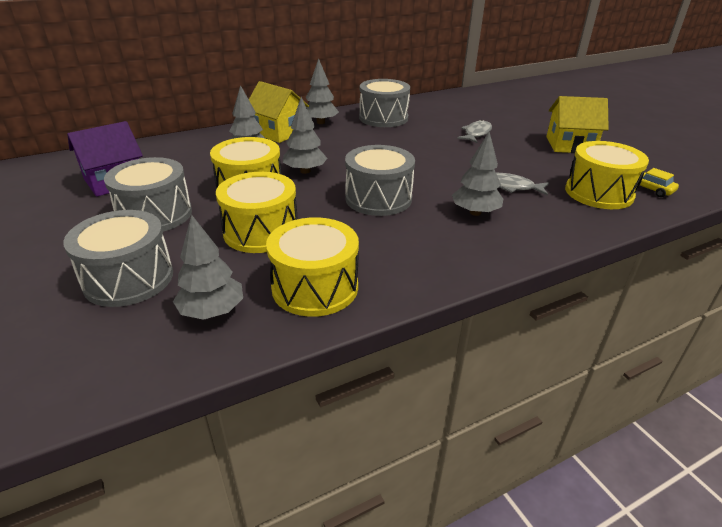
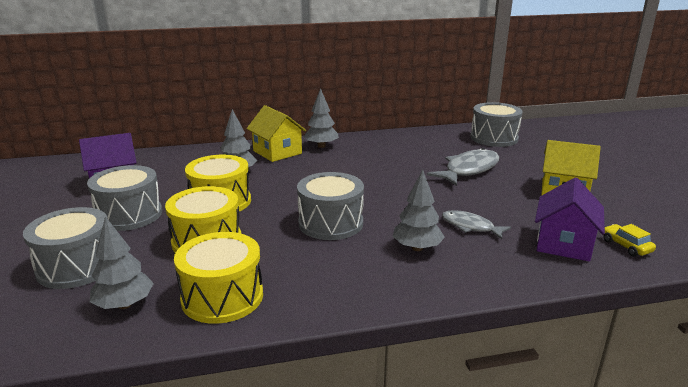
camera: 15 degrees right, 10 degrees down
(305, 171) = (279, 190): grey tree -> none
(383, 118) = (384, 146): grey drum -> grey drum (494, 138)
(476, 133) = (469, 170): grey fish -> grey fish, size x1.64
(599, 193) = (564, 243): yellow drum -> purple house

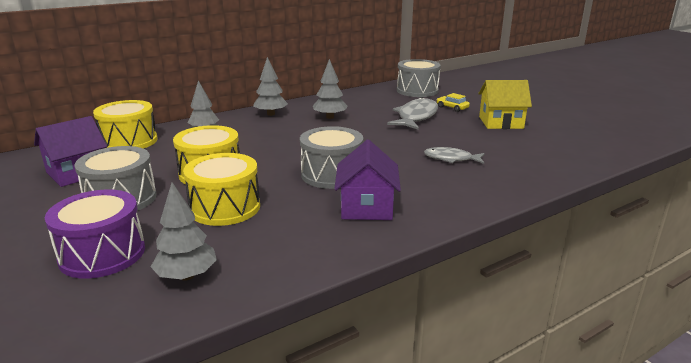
camera: 20 degrees left, 0 degrees up
(76, 266) = (102, 254): grey drum -> purple drum
(222, 297) = (281, 250): yellow drum -> yellow drum (129, 141)
(277, 152) = (232, 124): yellow house -> none
(417, 248) = (421, 181): grey tree -> grey tree (330, 117)
(564, 243) = (529, 159): purple house -> purple house (366, 207)
(626, 246) = (572, 154): yellow car -> yellow car (452, 108)

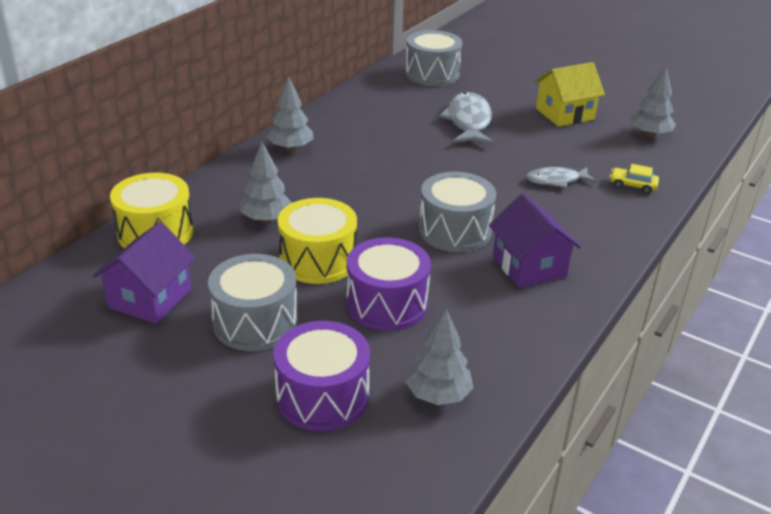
camera: 25 degrees left, 10 degrees up
(225, 207) = (387, 304): yellow drum -> purple drum
(330, 117) = (369, 140): grey tree -> grey tree (649, 134)
(452, 108) = (495, 98): yellow car -> yellow car (632, 185)

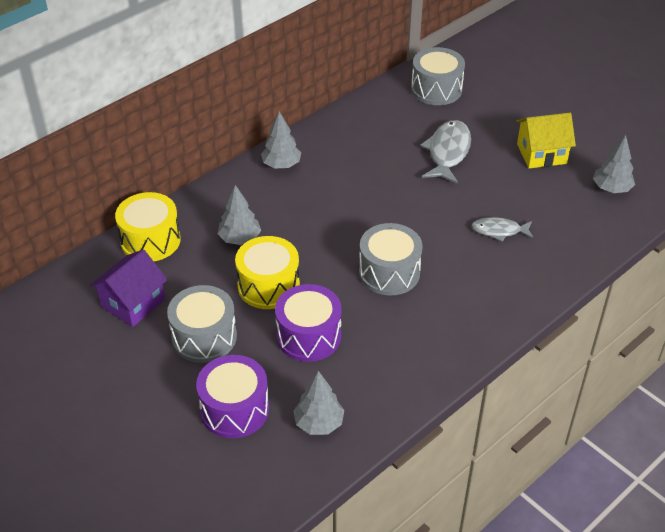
camera: 15 degrees right, 10 degrees up
(529, 266) = (436, 318): purple house -> none
(632, 185) = (566, 245): yellow car -> none

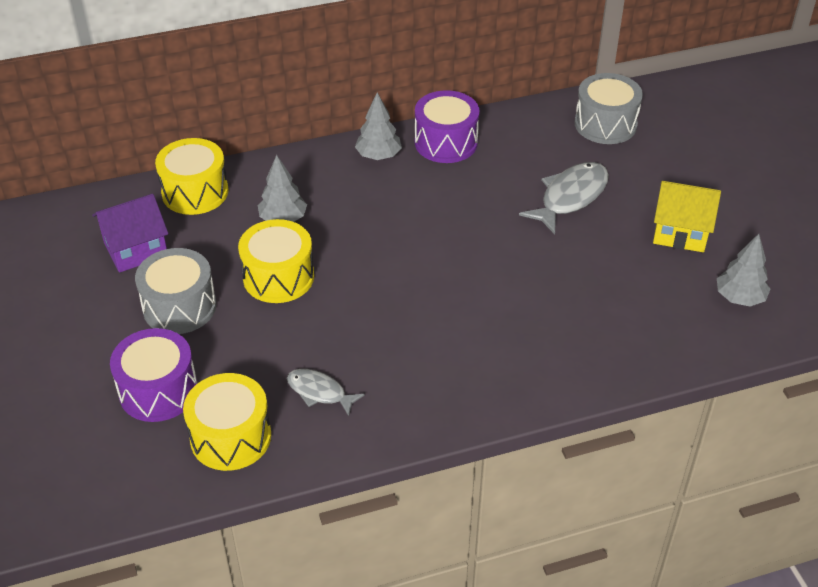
camera: 25 degrees right, 0 degrees up
(308, 336) = (283, 343): purple drum -> purple drum (446, 142)
(318, 423) = (231, 437): grey tree -> yellow drum
(389, 272) = (414, 306): grey drum -> none
(499, 231) = (569, 302): grey fish -> grey fish (319, 392)

